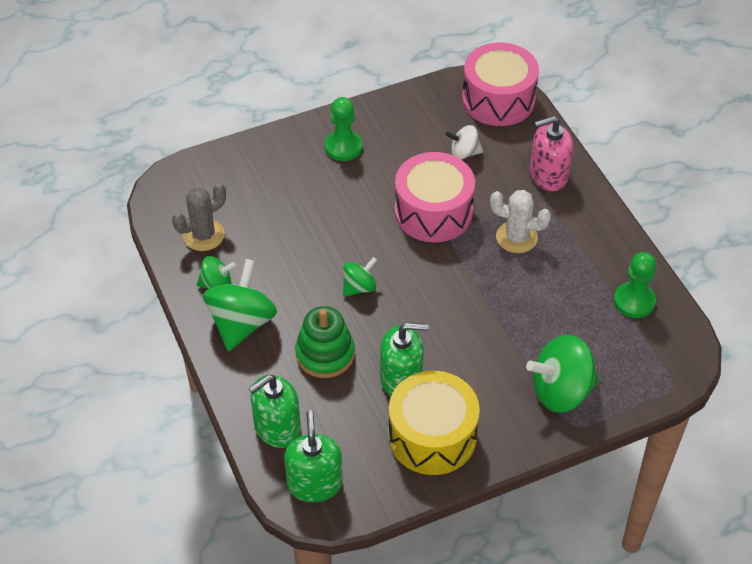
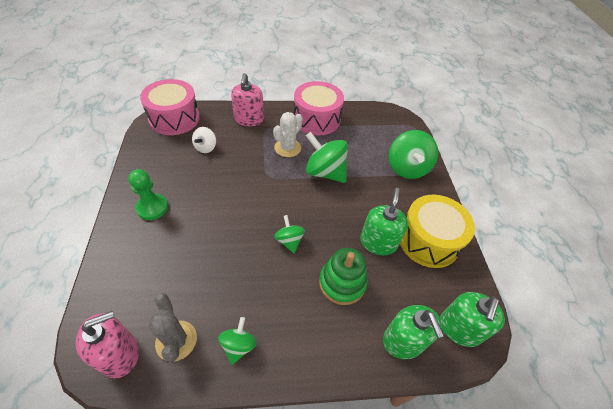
camera: 75 degrees left, 0 degrees up
(176, 201) = (119, 354): none -> pink soap dispenser
(241, 323) = (289, 337): green spinning top -> green spinning top (325, 172)
(314, 484) = (459, 329): green soap dispenser -> green soap dispenser turned 75 degrees counterclockwise
(433, 212) = (245, 178): pink drum -> pink drum (316, 119)
(634, 301) = (354, 119): green pawn -> none

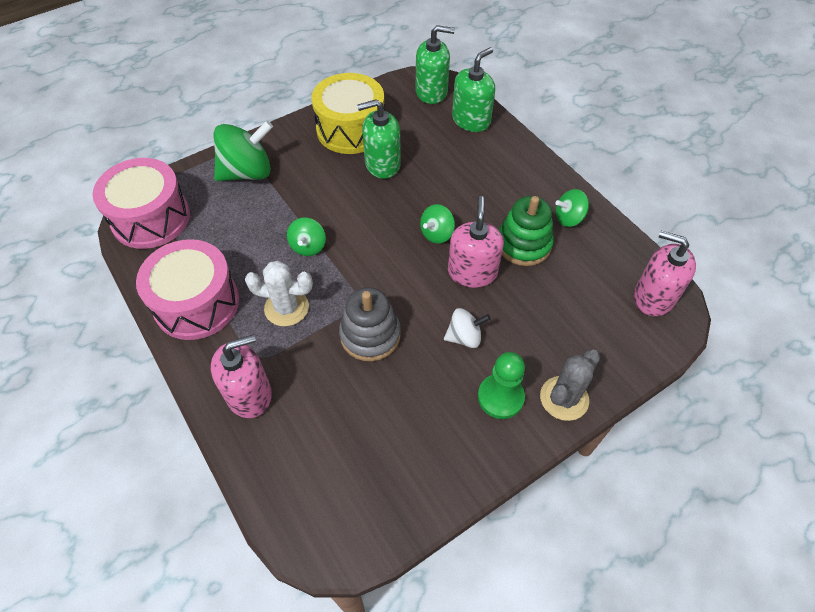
camera: 115 degrees left, 5 degrees up
(174, 118) = (314, 514): pink drum -> pink drum (151, 218)
(176, 340) = (605, 264): grey cactus -> grey cactus (564, 398)
(206, 147) = (353, 412): white spinning top -> white spinning top (464, 337)
(242, 172) = (370, 335): none -> grey stacking toy
(242, 243) = (472, 272): none -> pink soap dispenser
(325, 172) = (308, 246): green spinning top -> green spinning top, size x0.55
(342, 283) = (451, 174): green stacking toy -> green stacking toy (523, 244)

